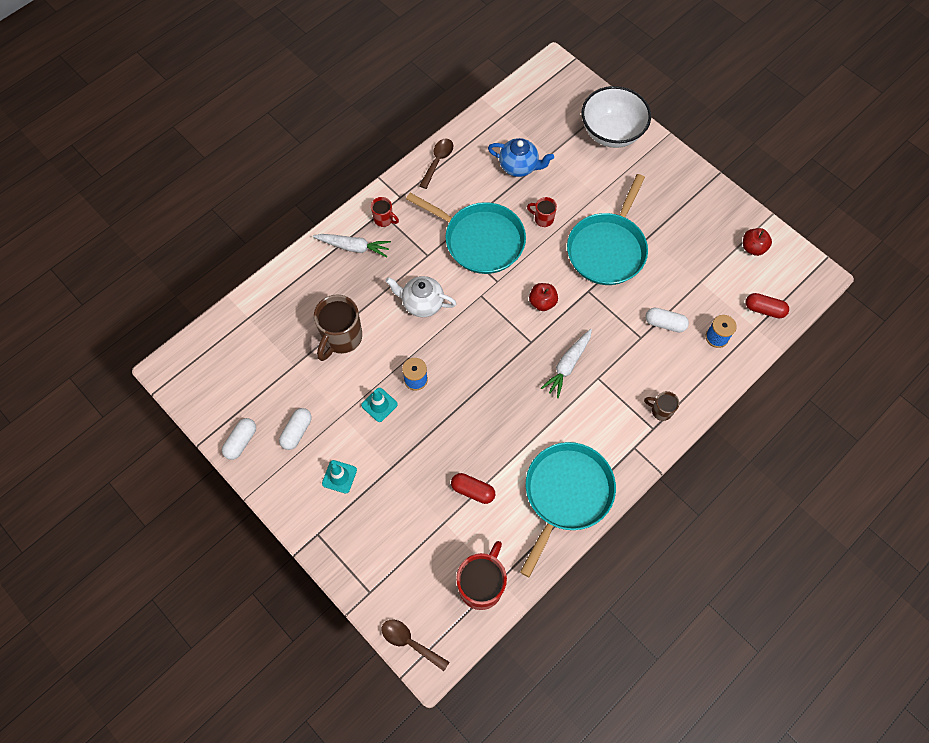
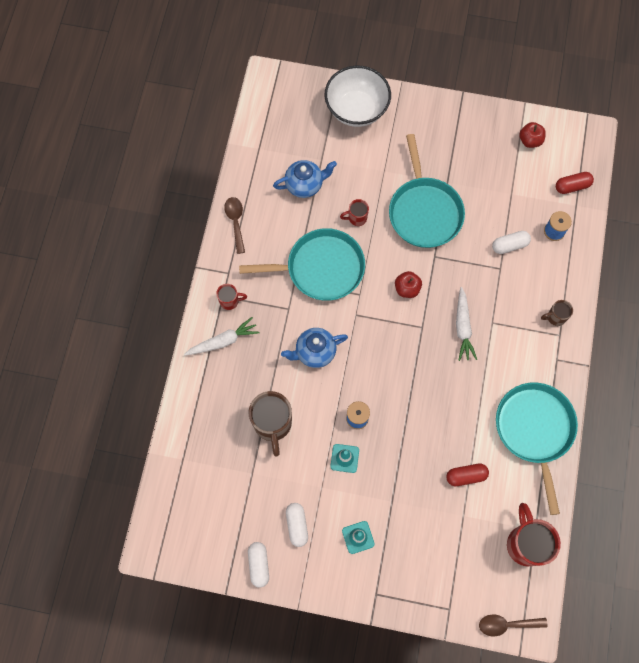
camera: 35 degrees left, 5 degrees up
(422, 303) = (314, 352): white teapot -> blue teapot

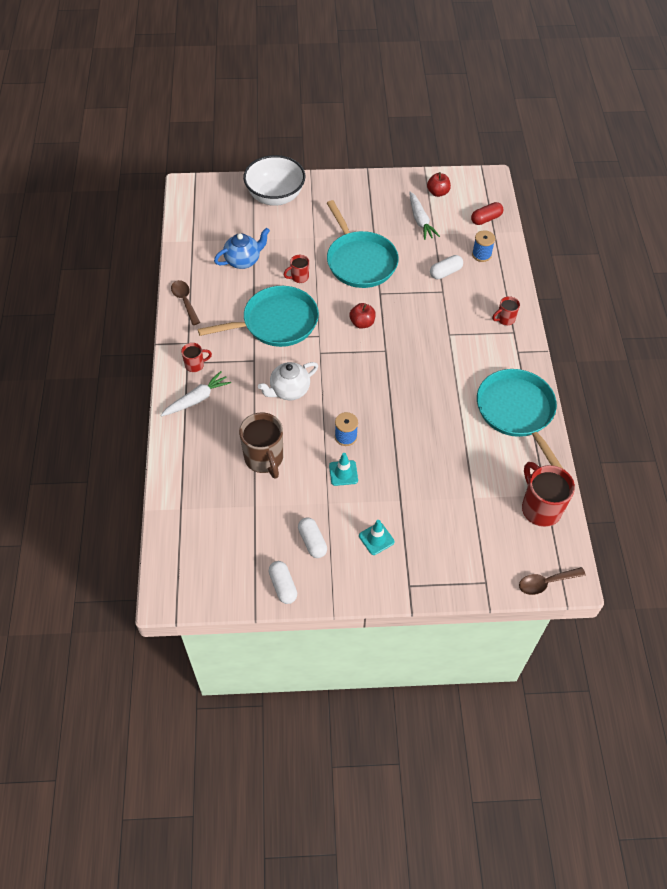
camera: 15 degrees left, 15 degrees down
(314, 352) = (289, 390): blue teapot -> white teapot
(463, 327) = (423, 343): white carrot -> white carrot (420, 220)
(466, 476) = (465, 463): red capsule -> none
(555, 317) = (505, 319): brown mug -> red mug

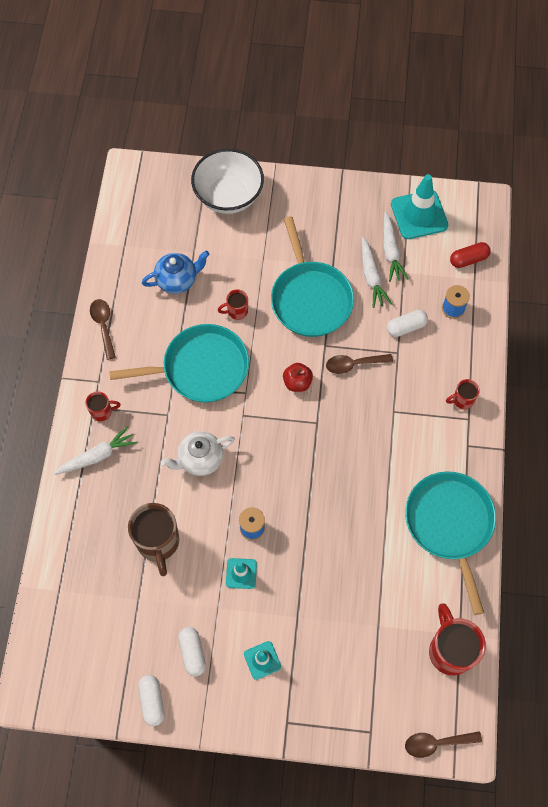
camera: 10 degrees right, 10 degrees up
(407, 304) = (354, 364): none -> brown spoon
(408, 240) = (371, 277): none -> white carrot
(437, 192) = (419, 215): red apple -> turquoise traffic cone

